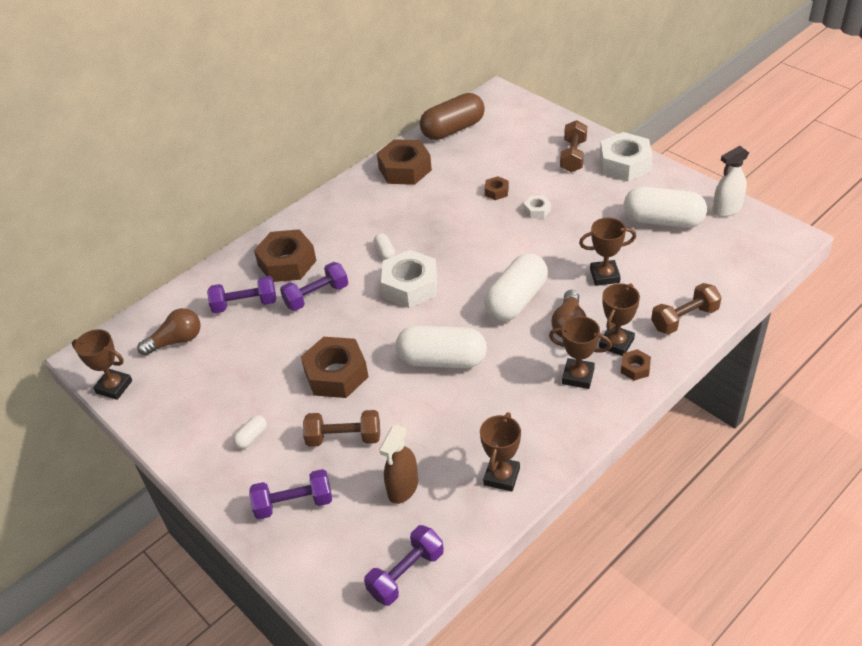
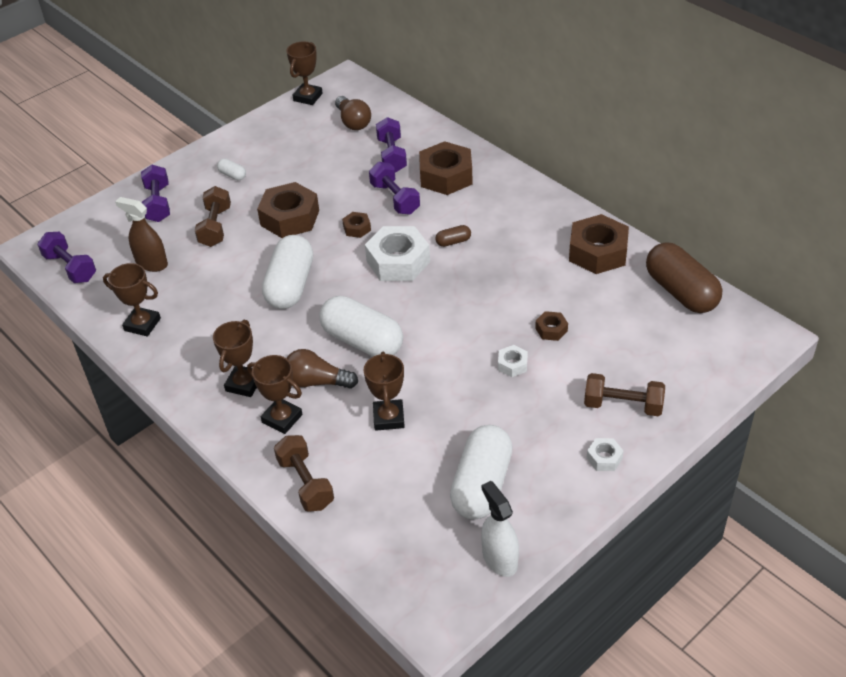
camera: 90 degrees right, 0 degrees up
(385, 252) = (453, 242): white capsule -> brown capsule
(625, 164) = (604, 458): white nut -> white nut, size x0.47
(635, 368) = (243, 431): brown nut -> brown nut (357, 228)

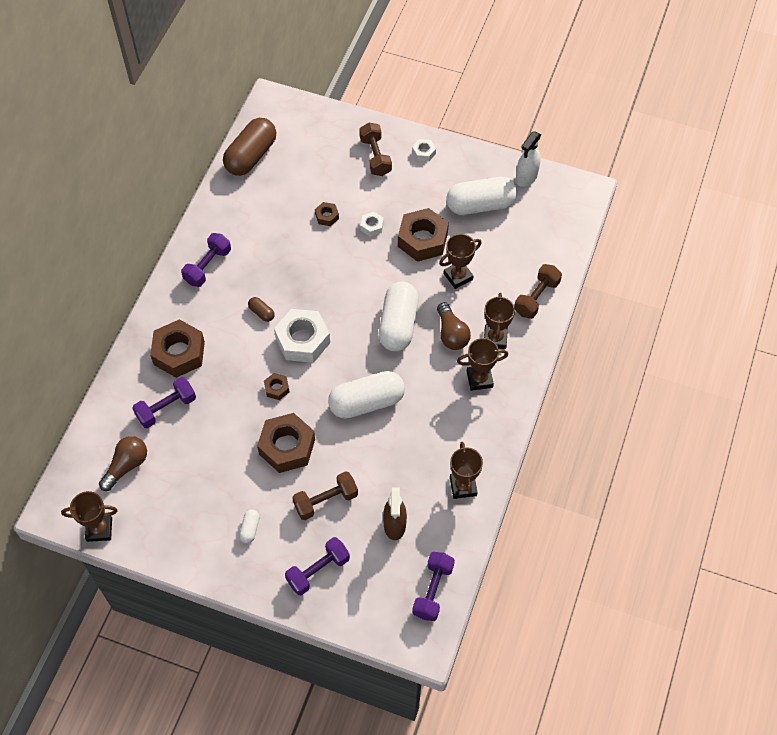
camera: 120 degrees left, 15 degrees up
(395, 199) = (226, 378): purple dumbbell -> purple dumbbell (208, 266)
(597, 252) = (230, 216): brown nut -> brown nut (422, 240)

